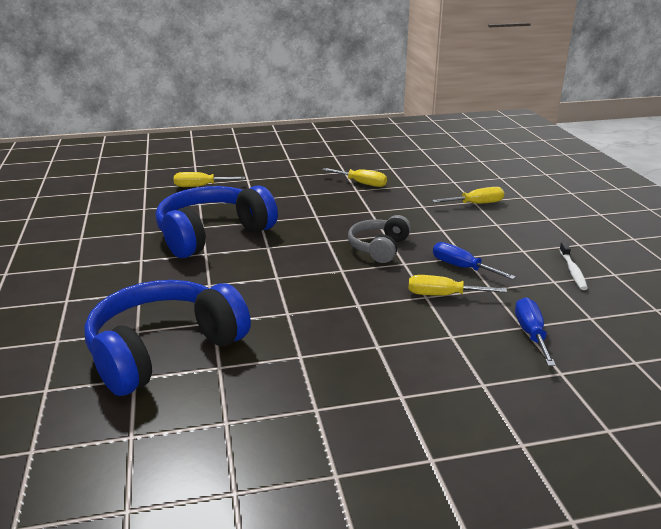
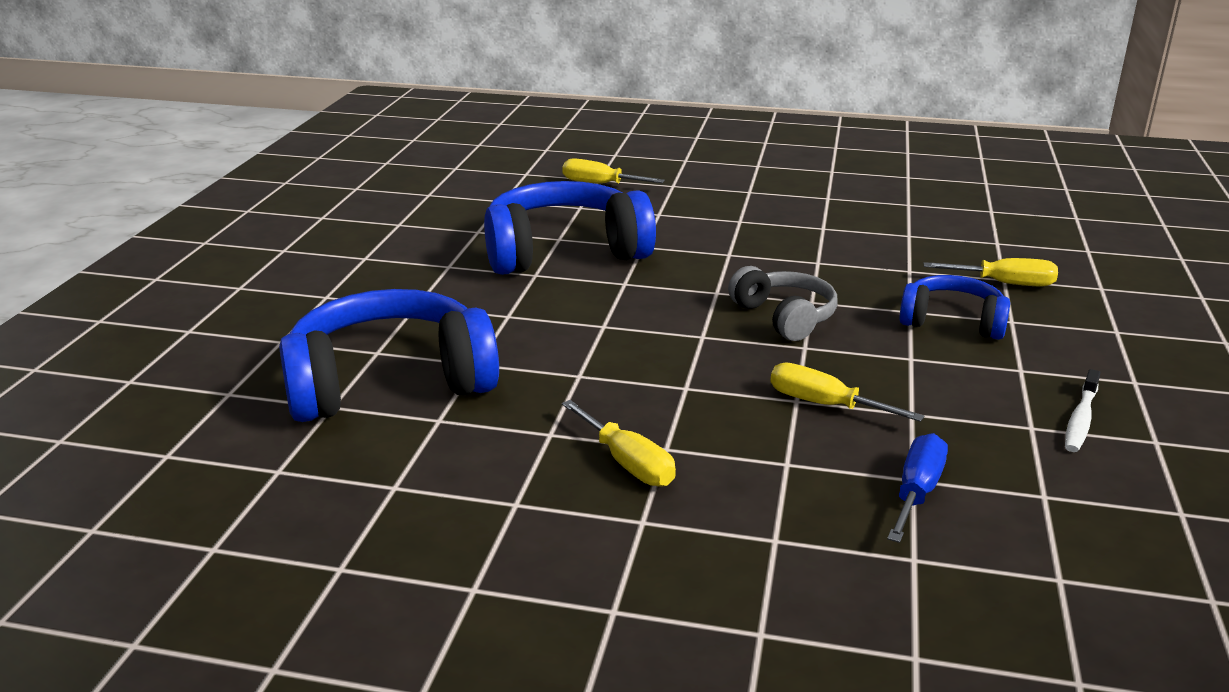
camera: 25 degrees right, 0 degrees up
(361, 183) = (839, 219): yellow screwdriver -> yellow screwdriver (627, 463)
(379, 248) = (785, 317): grey headphones -> grey headphones turned 105 degrees clockwise
(462, 267) = (891, 372): blue screwdriver -> none
(468, 231) = (952, 321): none -> blue headphones

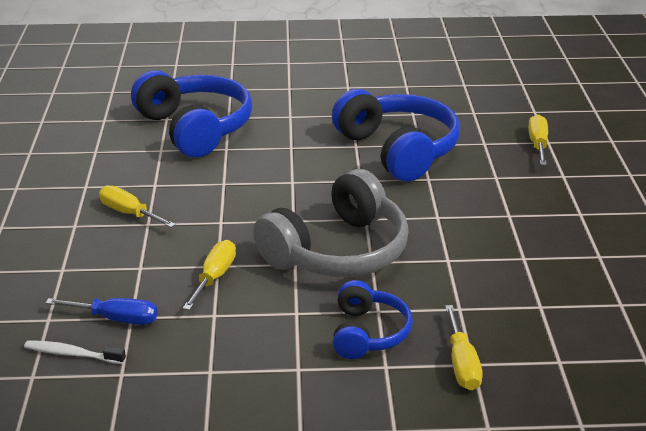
camera: 75 degrees right, 5 degrees up
(627, 463) = (129, 213): yellow screwdriver -> yellow screwdriver turned 90 degrees clockwise
(785, 317) = (338, 251): grey headphones -> grey headphones, size x1.79
(1080, 419) = (227, 397): white toothbrush -> white toothbrush (72, 354)

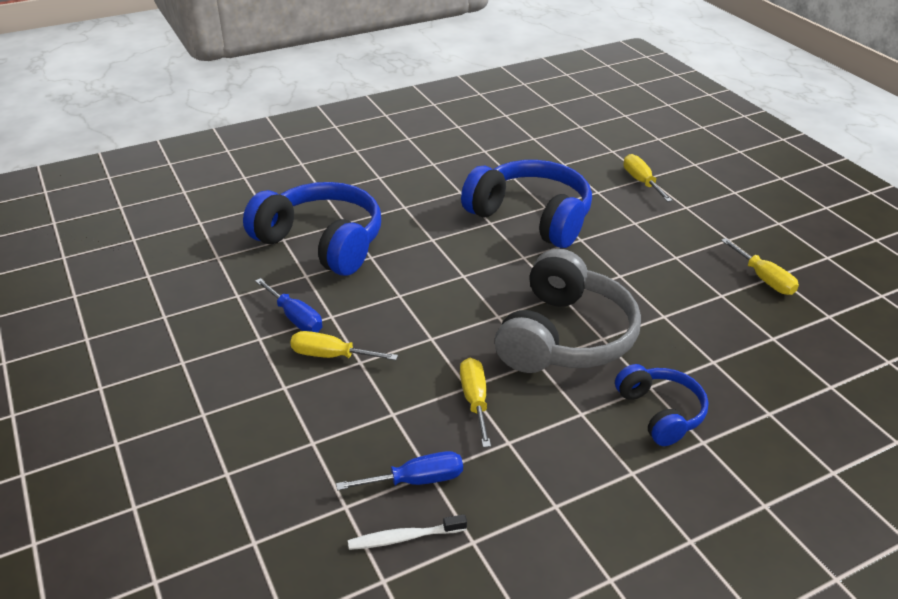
camera: 25 degrees left, 5 degrees up
(125, 179) = (295, 318): none -> blue screwdriver
(462, 364) = (761, 416): yellow screwdriver -> yellow screwdriver (764, 279)

